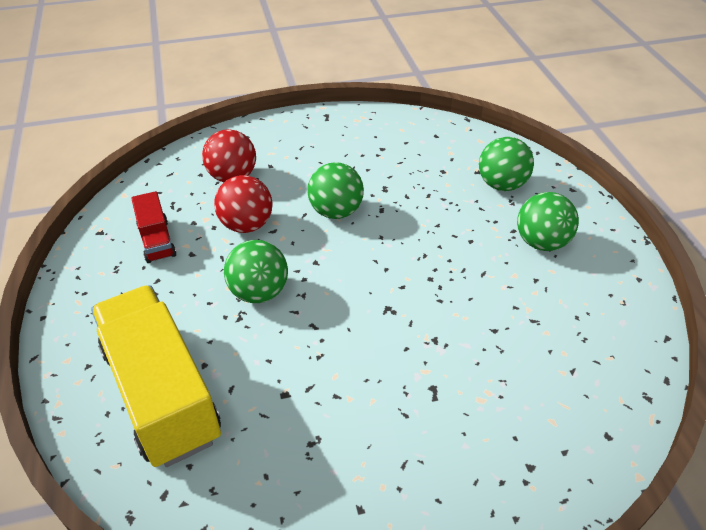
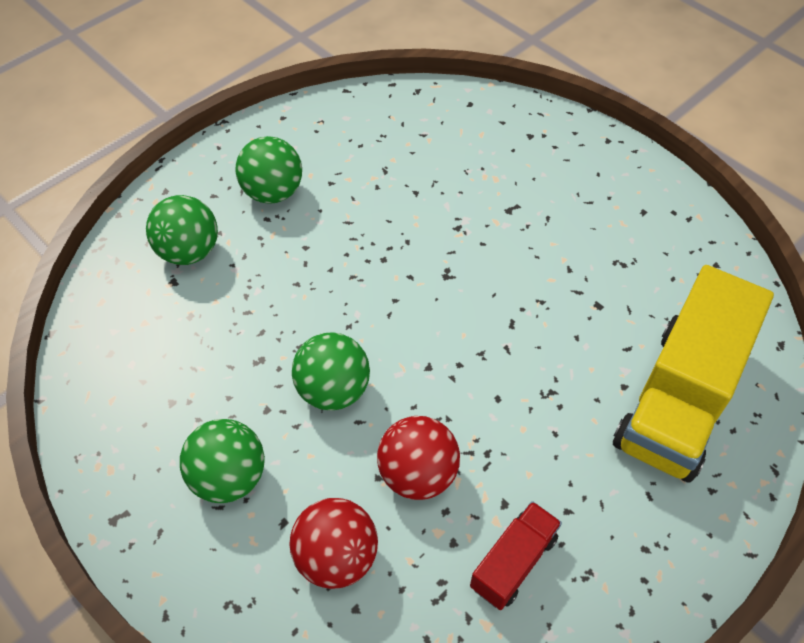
camera: 120 degrees left, 10 degrees up
(259, 292) = (507, 394): green ball -> green ball (229, 477)

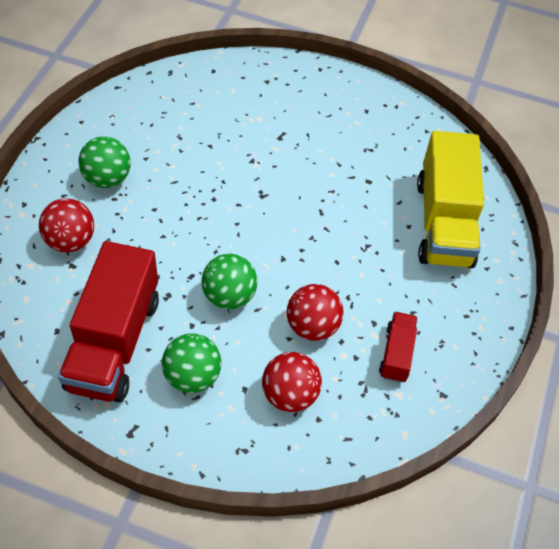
camera: 30 degrees left, 0 degrees up
(164, 394) = (114, 342): none -> red truck
(189, 251) = (70, 241): green ball -> red ball

